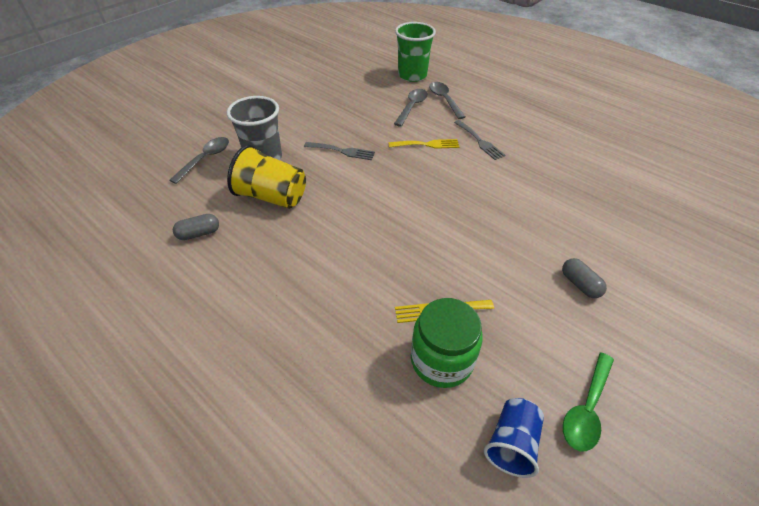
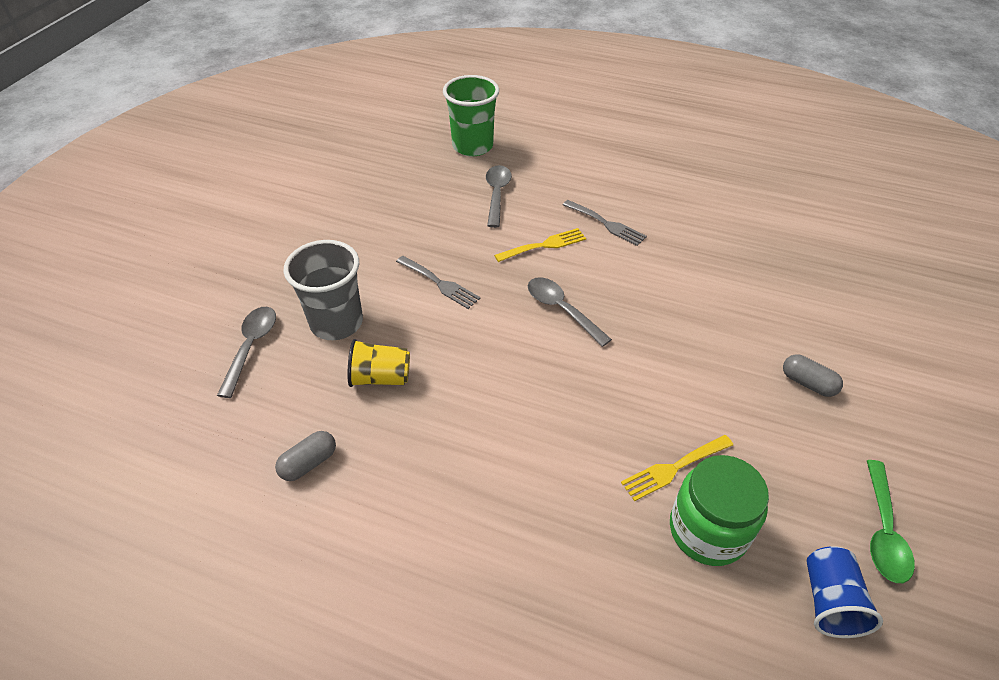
camera: 20 degrees left, 0 degrees up
(272, 197) = (380, 377): yellow cup -> yellow cup, size x0.64
(342, 151) = (440, 283): grey fork -> grey fork turned 45 degrees clockwise
(444, 100) = (533, 174): grey spoon -> grey spoon (561, 310)

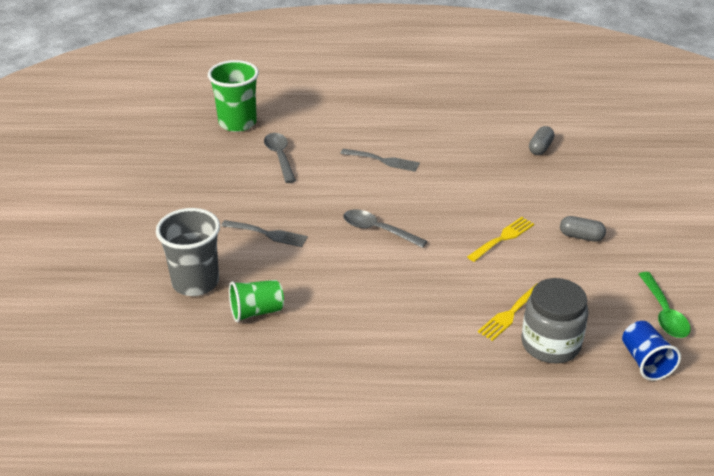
camera: 20 degrees left, 10 degrees down
(251, 347) = (130, 317): grey spoon -> none
(309, 463) = (232, 383): grey capsule -> grey capsule (540, 148)
(380, 377) = (256, 311): yellow cup -> green cup
(544, 245) = (340, 187): yellow fork -> yellow fork (503, 238)
(708, 530) = (550, 344): green jar -> grey jar

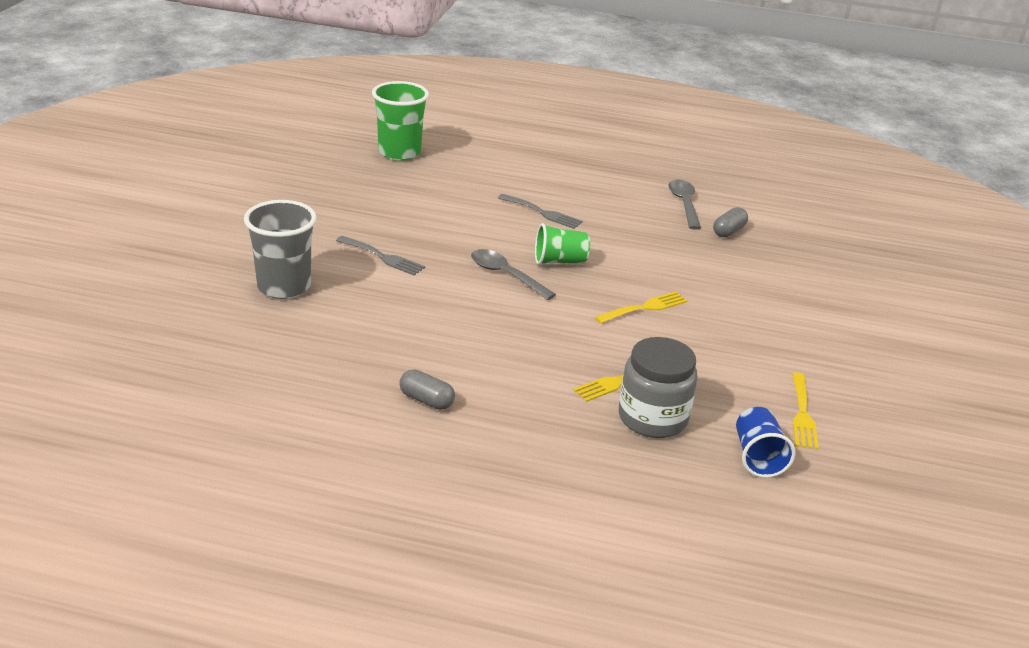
camera: 10 degrees right, 5 degrees down
(256, 311) = (336, 325): green cup -> green cup (559, 261)
(280, 157) = (430, 190): grey spoon -> grey spoon (684, 204)
(581, 236) = (737, 323): grey capsule -> grey capsule (426, 400)
(664, 313) = (802, 414): green spoon -> yellow fork

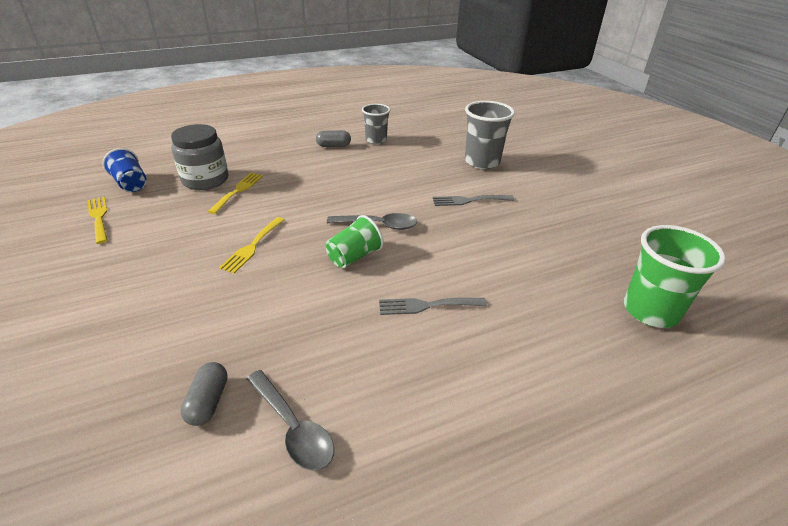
camera: 145 degrees right, 5 degrees up
(353, 382) = (376, 140): none -> grey cup

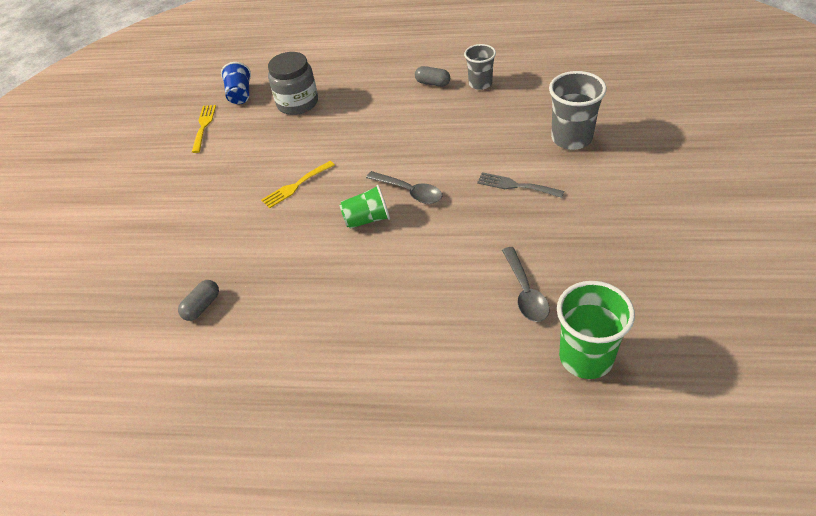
camera: 35 degrees right, 10 degrees up
(238, 191) = (316, 122): yellow fork -> none
(293, 427) = (240, 344): grey spoon -> grey spoon (525, 292)
(427, 306) = (392, 284): grey fork -> none

